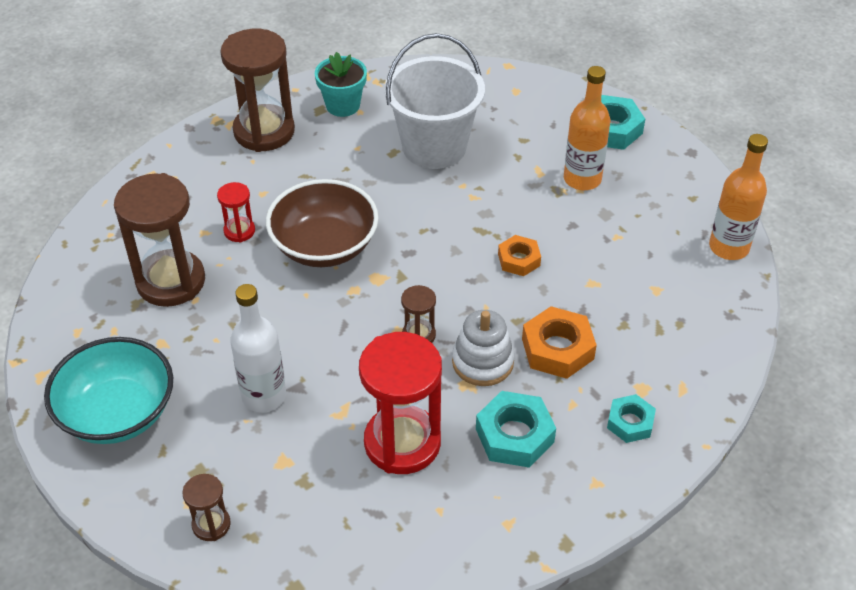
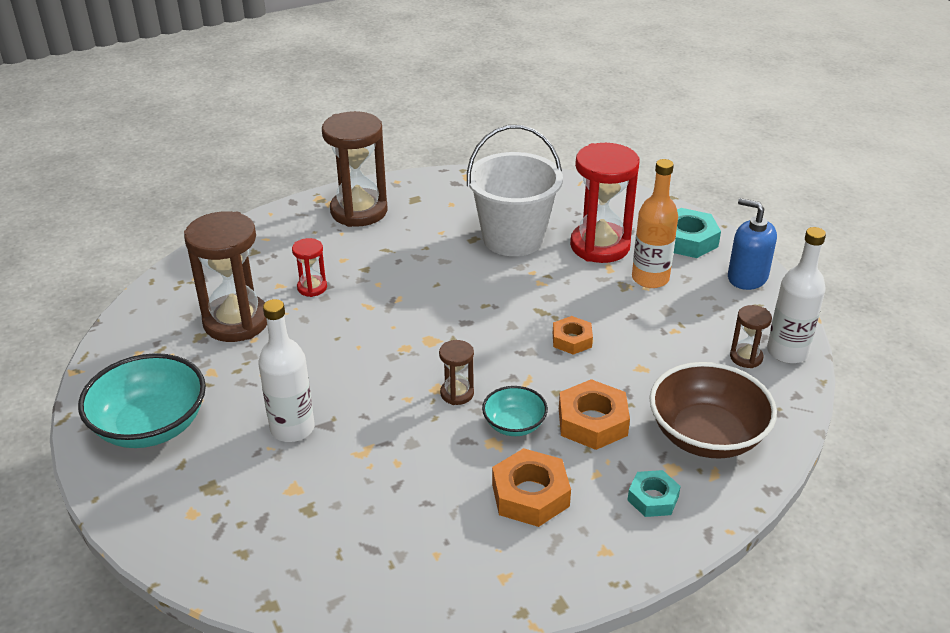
camera: 10 degrees right, 10 degrees down
(211, 524) = (206, 536): brown hourglass -> brown hourglass (746, 357)
(324, 246) = (387, 308): brown bowl -> brown bowl (706, 435)
(343, 105) = (437, 198): turquoise flower pot -> none
(402, 443) = (415, 487): red hourglass -> red hourglass (600, 246)
(482, 362) = (514, 424): white stacking toy -> turquoise bowl
(514, 435) = (530, 495): turquoise nut -> orange nut
(677, 166) = (747, 277): none -> blue soap dispenser
(728, 247) = (787, 352): orange bottle -> white bottle

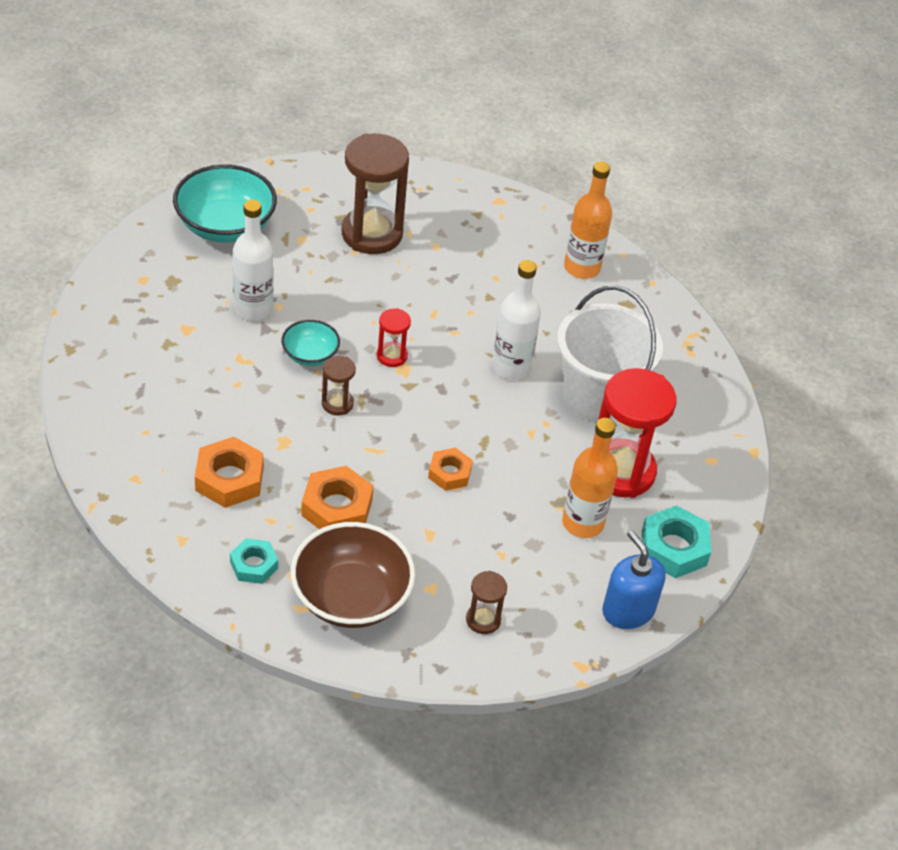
camera: 65 degrees right, 10 degrees up
(312, 287) = (442, 268): red hourglass -> red hourglass (392, 356)
(359, 211) = (582, 268): brown hourglass -> orange bottle
(514, 424) = (312, 451): turquoise bowl -> turquoise bowl (310, 355)
(747, 277) = (628, 610): blue soap dispenser -> blue soap dispenser turned 45 degrees counterclockwise
(787, 352) = (508, 656): white bottle -> white bottle (511, 367)

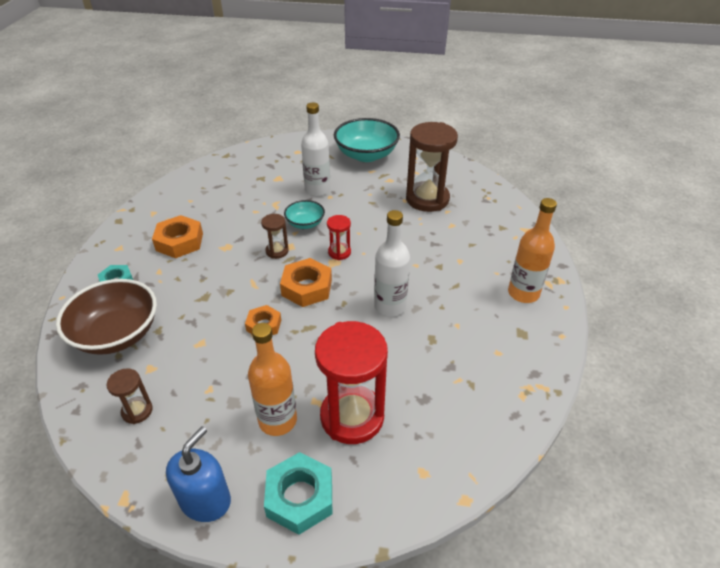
camera: 60 degrees right, 5 degrees down
(337, 507) = (190, 291): orange nut -> orange nut (307, 287)
(597, 397) = (412, 364): white bucket -> none

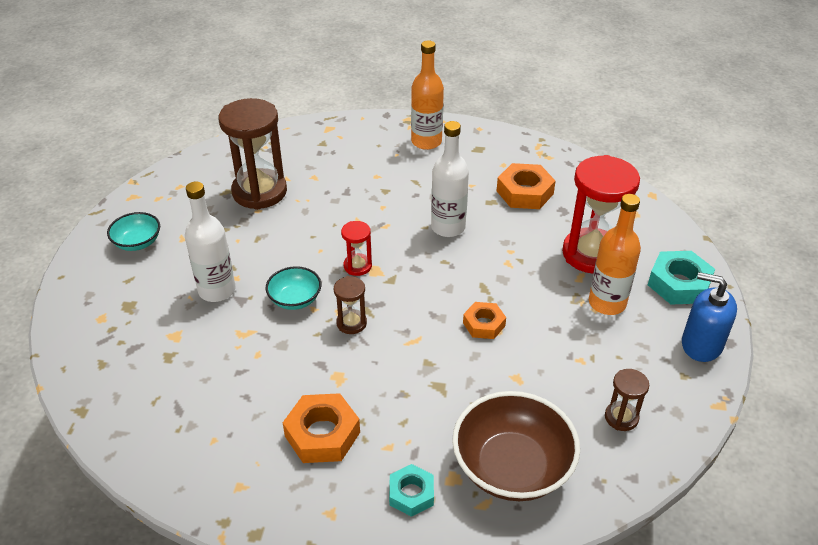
camera: 90 degrees left, 0 degrees up
(307, 287) = (420, 292): orange nut -> orange nut (524, 192)
(366, 155) = (137, 242): turquoise bowl -> turquoise bowl, size x0.53

